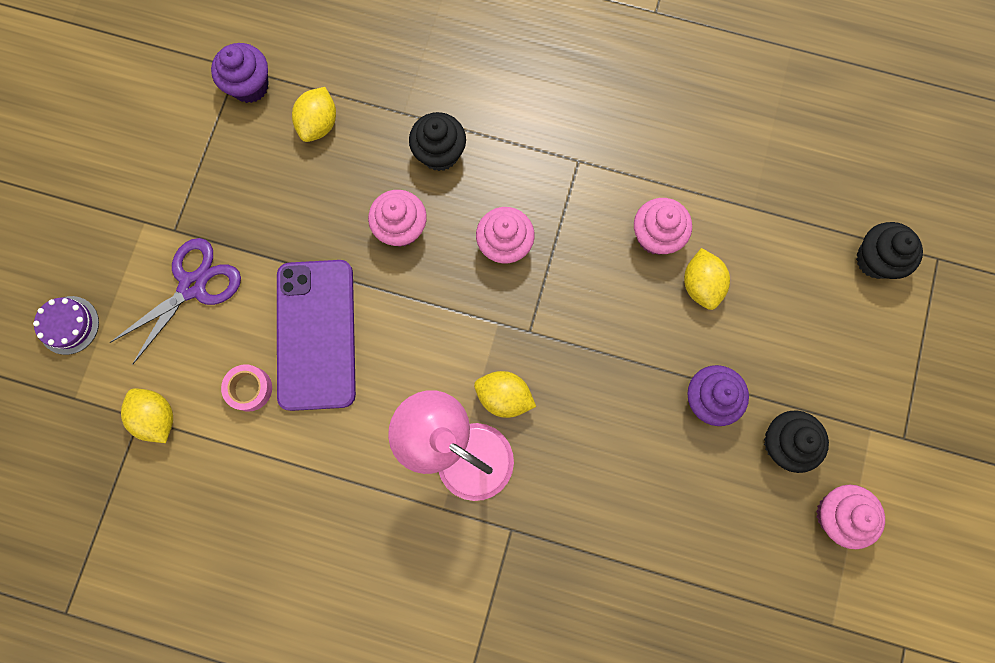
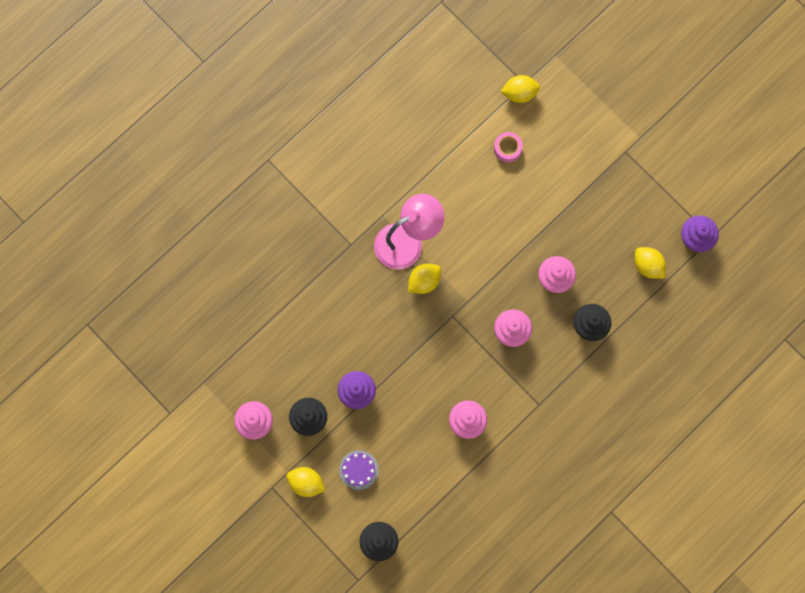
camera: 120 degrees right, 0 degrees up
(69, 325) = (599, 70): purple cake -> purple cake (358, 470)
(193, 286) = (585, 146): purple scissors -> none
(316, 334) = (518, 199): purple phone -> none
(701, 285) = (423, 429): yellow lemon -> yellow lemon (306, 483)

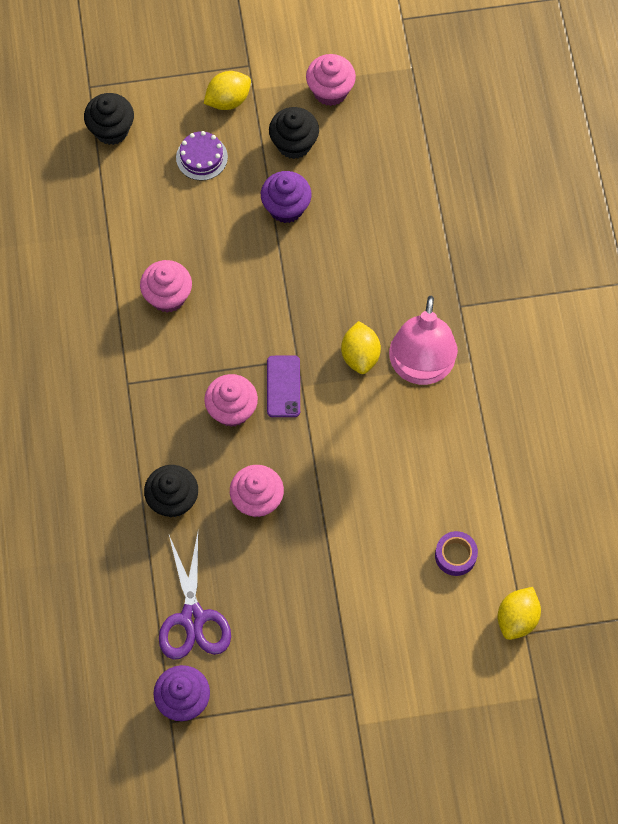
camera: 125 degrees right, 10 degrees down
(475, 312) = (283, 386): none -> purple phone
(507, 148) = (455, 555): pink tape -> purple tape
(648, 266) = (193, 617): yellow lemon -> purple scissors

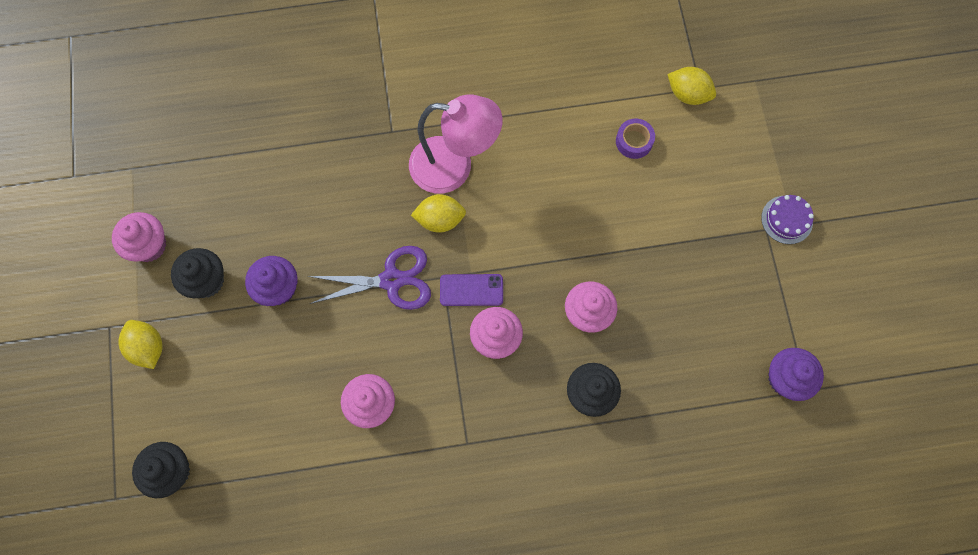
camera: 90 degrees left, 5 degrees up
(193, 617) = (706, 372): purple scissors -> purple scissors (391, 280)
(201, 157) = (213, 373): purple cake -> purple cake (787, 219)

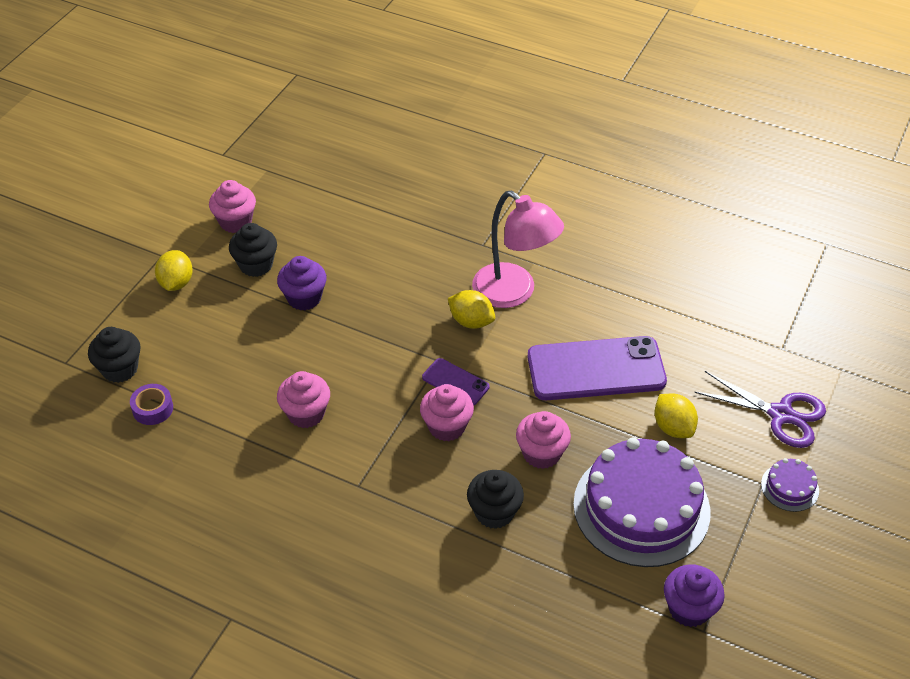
camera: 35 degrees right, 25 degrees down
(391, 280) = (396, 340): purple scissors -> purple scissors (780, 414)
(573, 202) = (596, 369): none -> purple phone
(634, 141) = (687, 355): purple tape -> purple tape (153, 409)
(688, 94) = (766, 347): yellow lemon -> yellow lemon (673, 427)
(694, 312) = (641, 507): none -> purple cake

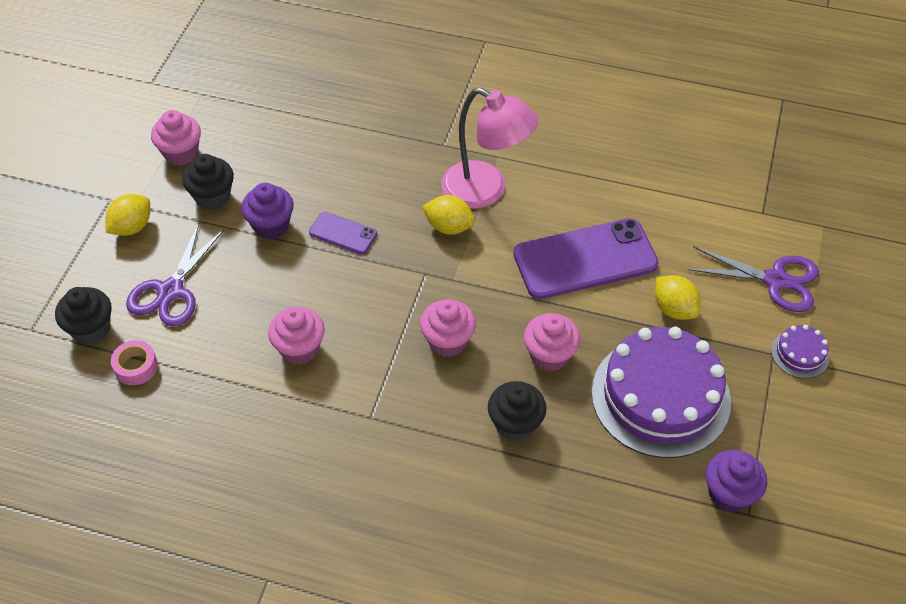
camera: 10 degrees left, 5 degrees up
(153, 409) = (136, 367): purple tape -> pink tape
(176, 283) = (132, 227): yellow lemon -> yellow lemon turned 45 degrees clockwise
(199, 345) = (171, 291): none -> purple scissors
(455, 382) = (446, 293): purple phone -> purple phone (343, 233)

